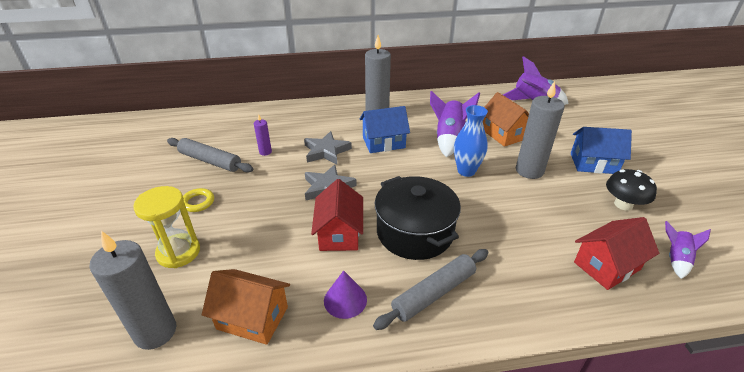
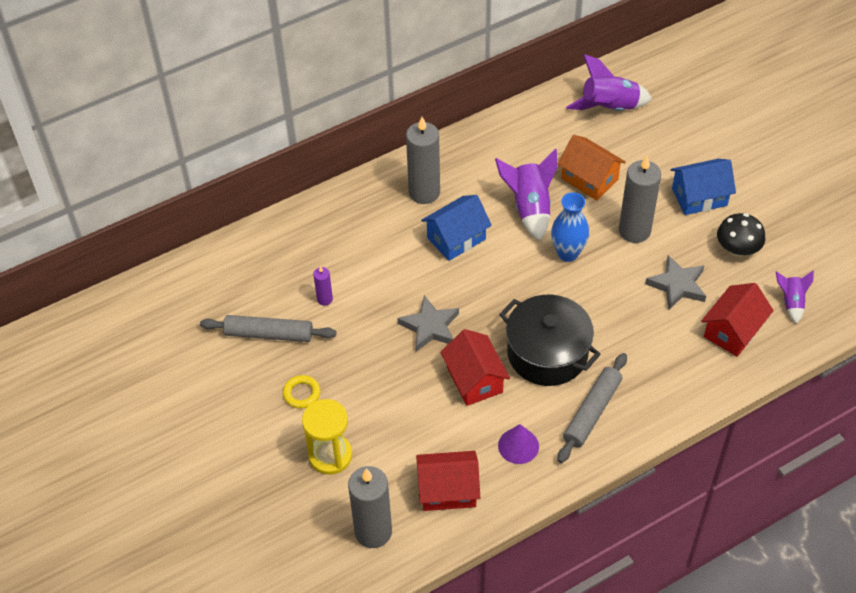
camera: 20 degrees left, 15 degrees up
(252, 318) = (448, 490): orange house -> red house
(326, 151) = (396, 274): grey star -> grey star (677, 285)

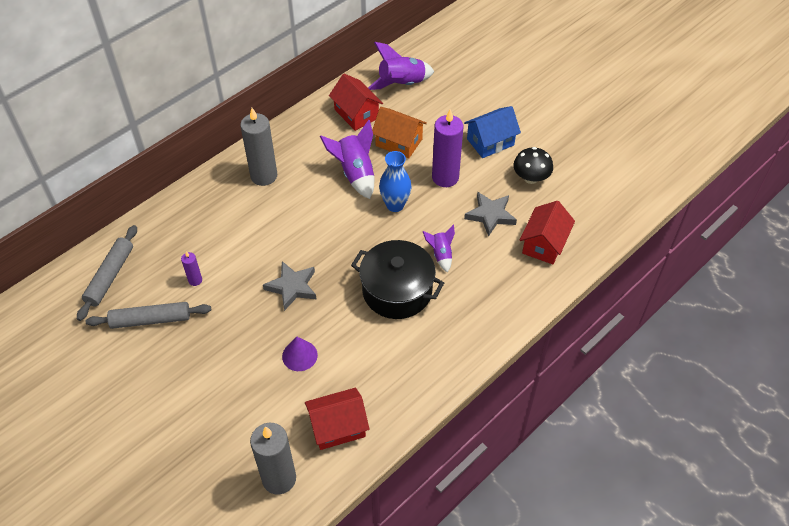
camera: 15 degrees left, 0 degrees up
(301, 393) = (190, 367): yellow ring -> none
(330, 455) = (226, 417): yellow hourglass -> none
(456, 238) = (299, 209): blue house -> none
(474, 380) = (340, 325): red house -> red house (356, 114)
(518, 446) = (390, 375): purple cone -> purple cone (299, 355)
(592, 412) = (446, 333): grey rolling pin -> grey rolling pin (110, 276)
(634, 231) = (445, 177): grey candle -> purple candle
(791, 302) = (584, 213): purple rocket -> purple rocket (441, 254)

